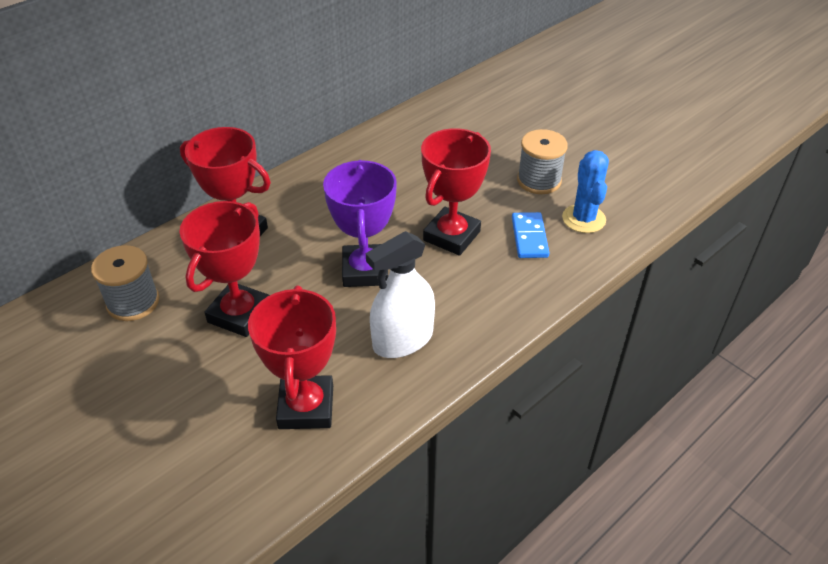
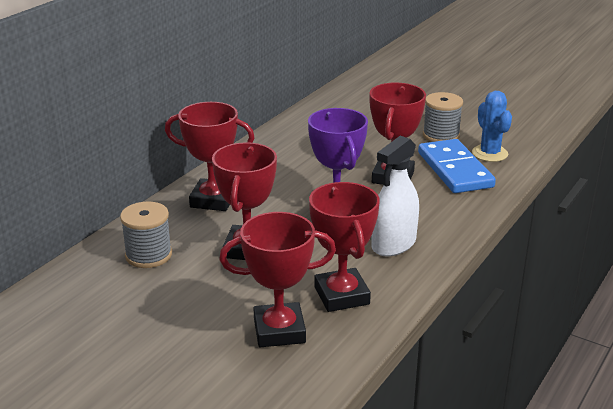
camera: 15 degrees left, 15 degrees down
(212, 445) = (279, 331): none -> red trophy
(529, 237) = (454, 170): blue domino -> blue domino, size x1.77

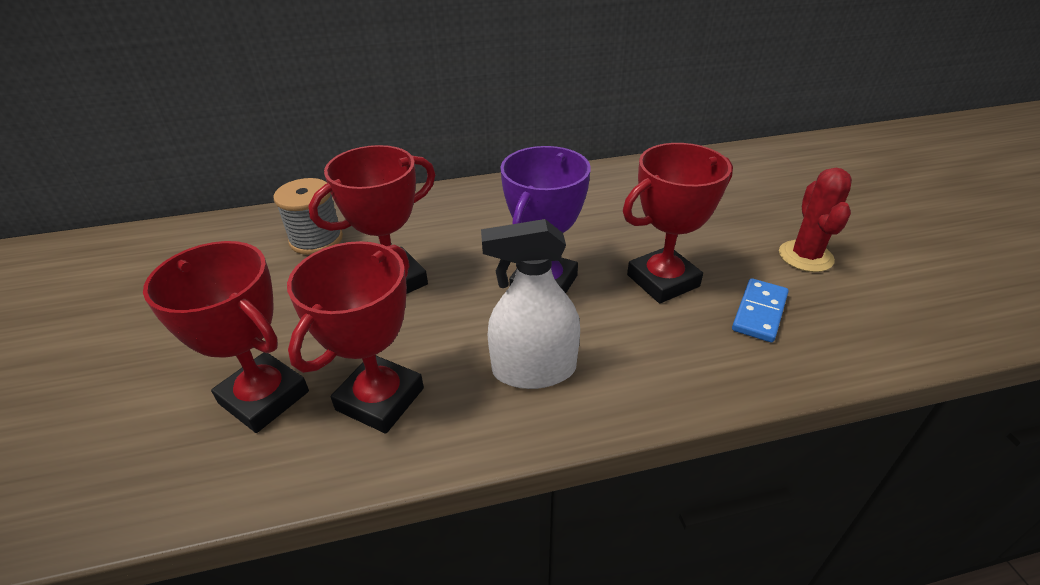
camera: 45 degrees right, 10 degrees up
(213, 200) = (449, 213): red trophy -> none
(441, 135) = (805, 256): grey spool -> red cactus
(454, 170) = (759, 312): blue domino -> blue domino, size x0.56
(489, 153) = (846, 315): blue cactus -> none

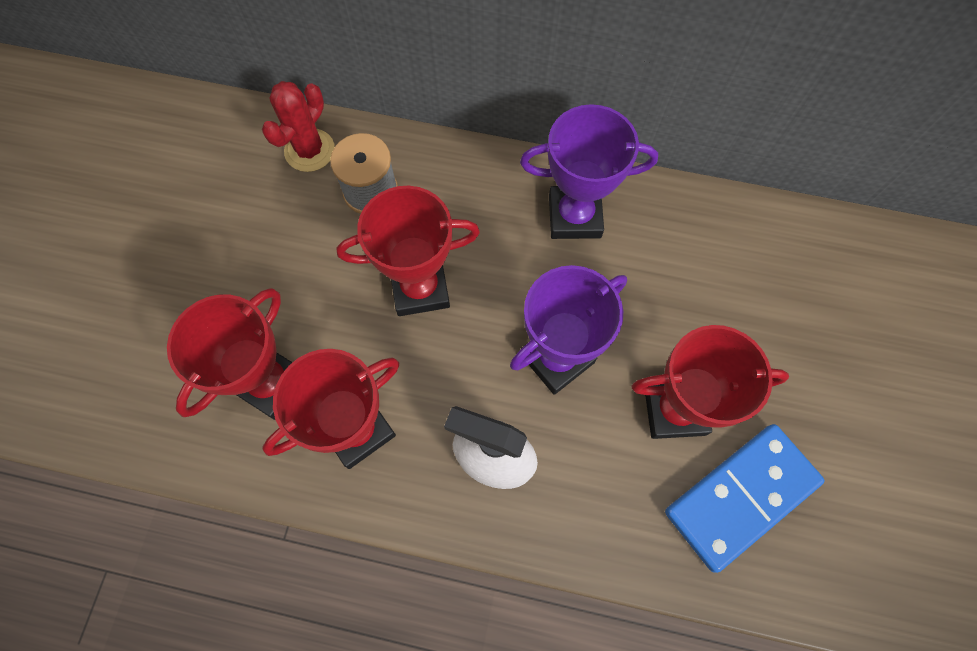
camera: 25 degrees right, 30 degrees up
(264, 397) = (270, 383): red trophy -> red trophy turned 60 degrees clockwise
(501, 204) = (574, 216): none -> purple trophy
(759, 312) = (740, 496): blue domino -> blue domino, size x1.77
(805, 256) = (848, 447): red cactus -> red cactus (309, 150)

